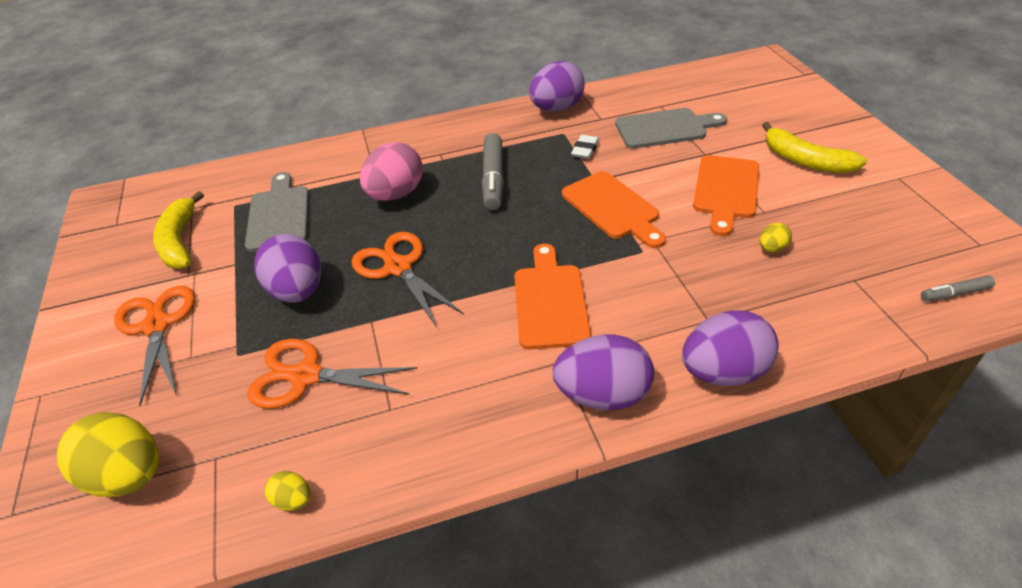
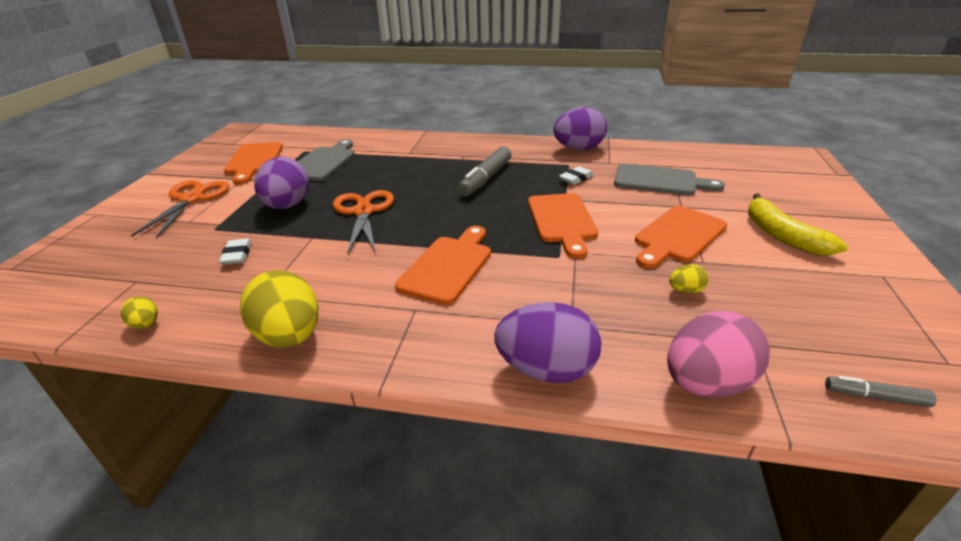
camera: 25 degrees right, 10 degrees down
(128, 475) = (83, 272): yellow egg -> yellow egg (289, 336)
(180, 241) = (254, 160): yellow banana -> orange cutting board
(306, 376) = (237, 255): orange scissors -> white eraser
(396, 194) = (408, 170): pink egg -> pink egg (706, 383)
(602, 395) = (423, 345): purple egg -> none

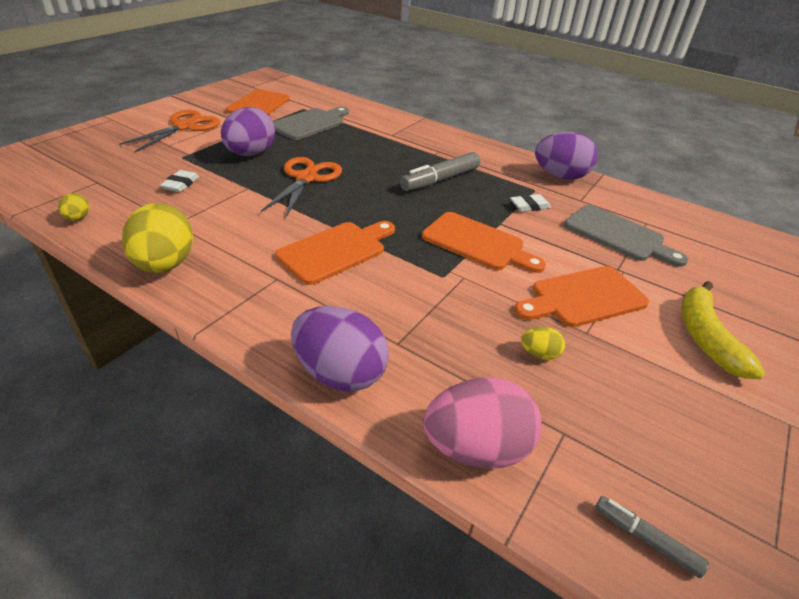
camera: 20 degrees right, 5 degrees up
(562, 221) = (477, 243): orange cutting board -> orange cutting board turned 75 degrees counterclockwise

